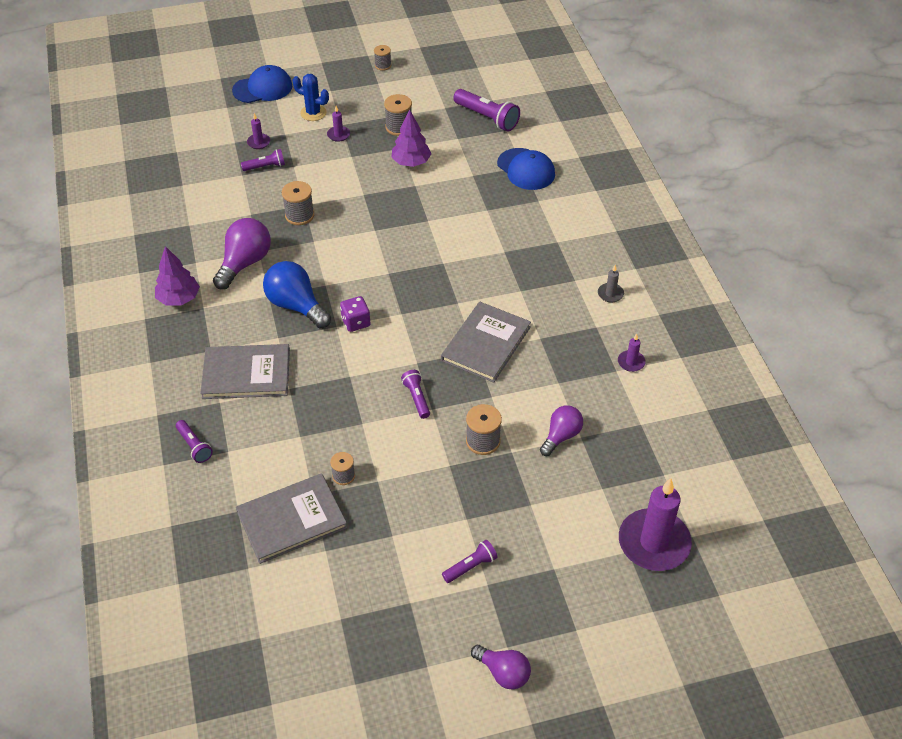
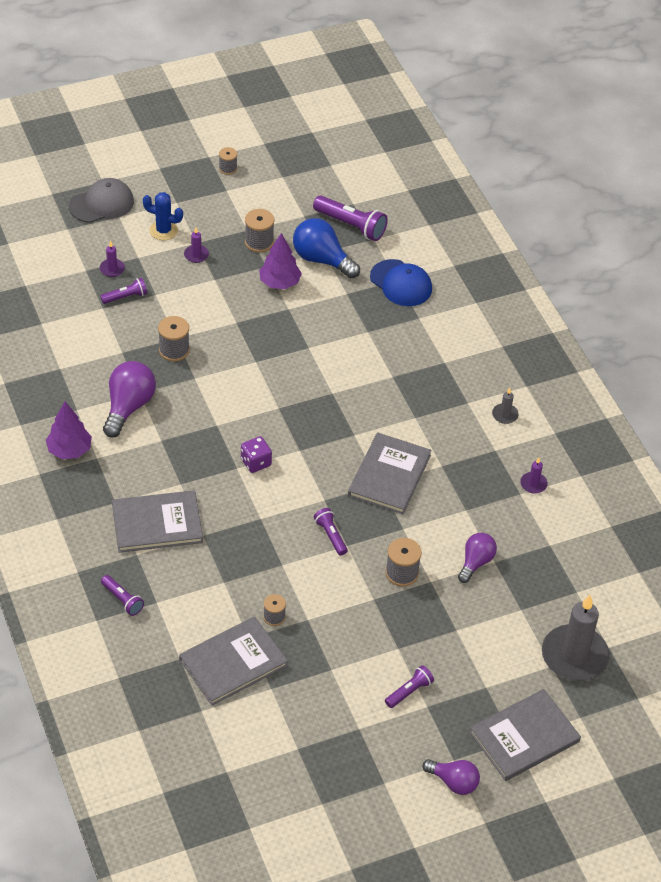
camera: 10 degrees left, 0 degrees up
(263, 88) = (102, 204): blue cap -> grey cap
(296, 305) = (191, 449): blue light bulb -> blue light bulb (322, 260)
(588, 628) = (524, 737): none -> grey book
(654, 543) = (574, 656): purple candle -> grey candle

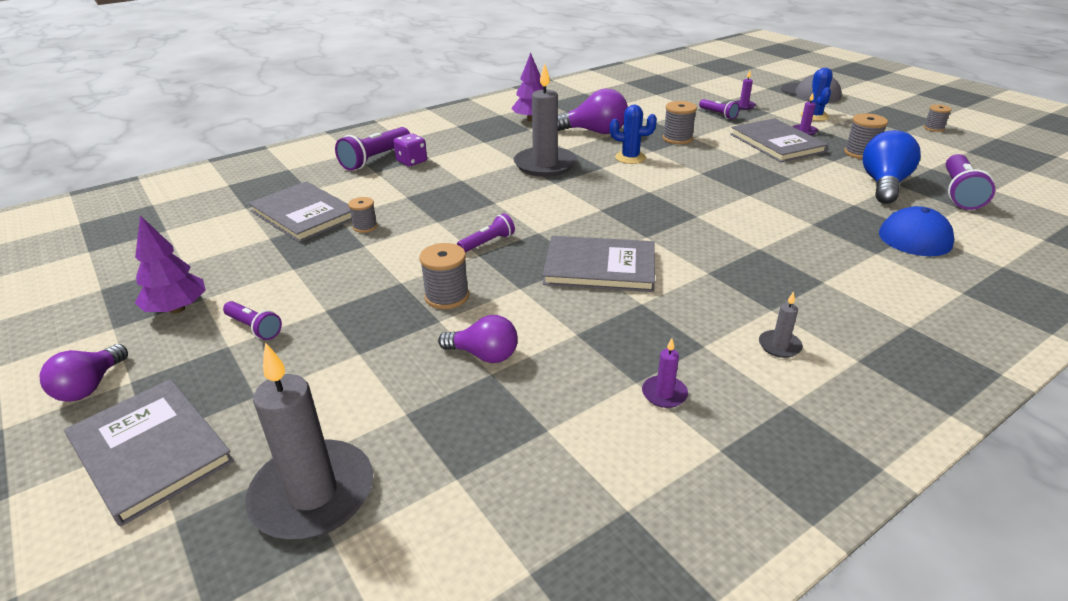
camera: 80 degrees right, 15 degrees down
(122, 600) = (376, 159): purple flashlight -> purple flashlight, size x1.73
(157, 524) = (467, 160): grey book -> grey book (776, 143)
(194, 465) = (545, 165): none -> grey candle
(204, 399) = (630, 158): none -> blue cactus
(256, 462) = (567, 190): purple dice -> purple dice (411, 161)
(279, 282) = (820, 169): purple tree -> purple tree (177, 309)

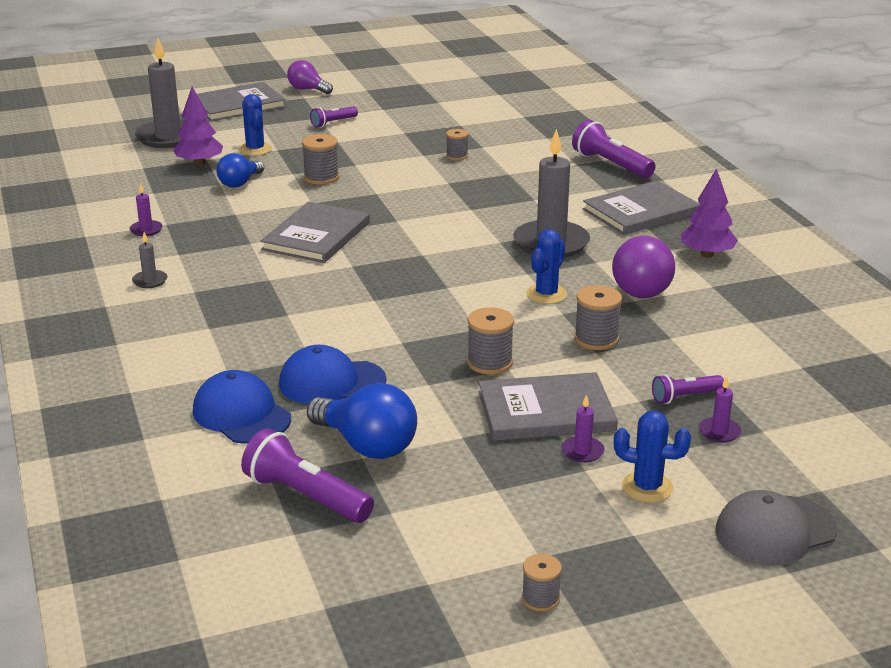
camera: 105 degrees right, 5 degrees down
(177, 309) = (375, 103): purple tree -> purple tree (199, 163)
(304, 214) = (496, 135): grey book -> grey book (640, 211)
(361, 373) = (255, 149): none -> blue cactus
(411, 161) = (595, 180): purple dice -> none
(484, 355) = (240, 183): purple light bulb -> blue light bulb
(487, 242) = (393, 198): purple flashlight -> none
(831, 209) = (331, 382): none -> blue cap
(860, 153) = (474, 470): grey spool -> grey spool (489, 363)

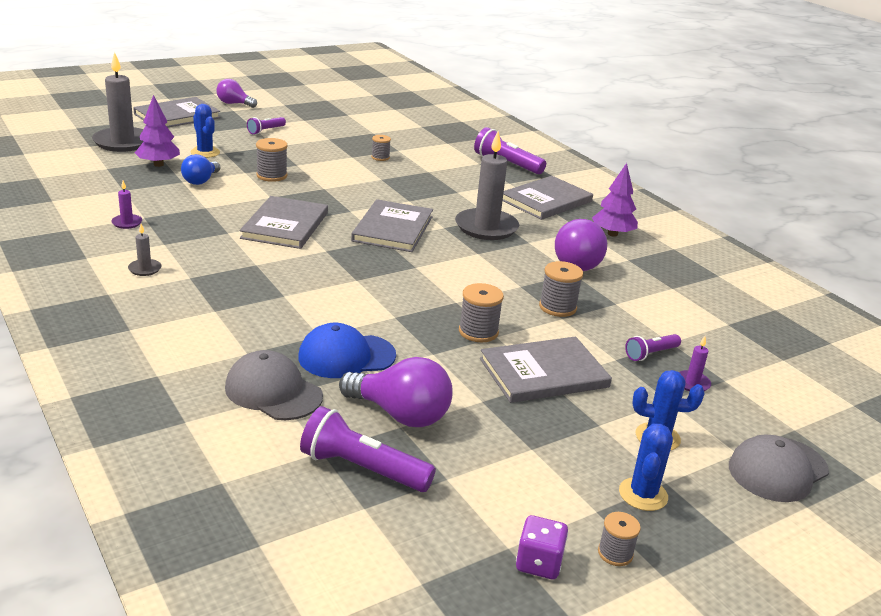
camera: 15 degrees left, 0 degrees up
(241, 414) = (273, 392): blue cap -> grey cap
(367, 445) = (400, 414): blue light bulb -> purple light bulb
(438, 242) = (393, 229): none -> grey book
(453, 600) = (538, 563): none -> purple dice
(546, 294) = (501, 270): blue cactus -> blue cactus (643, 494)
(582, 451) = (590, 408): purple candle -> none

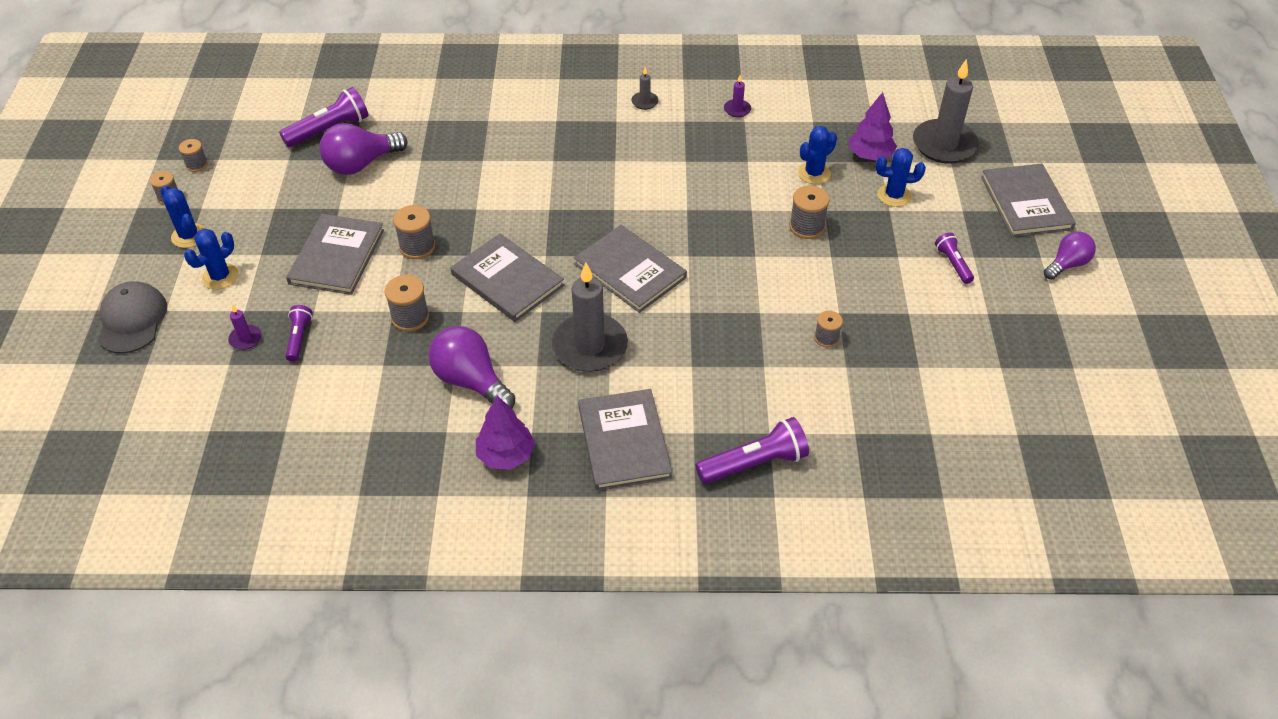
camera: 125 degrees right, 20 degrees up
(201, 181) = (814, 173): blue light bulb -> blue cactus
(273, 392) = (434, 118): grey cap -> none
(285, 225) = (680, 199): grey book -> grey book (507, 280)
(346, 356) = (445, 164): blue cap -> none
(538, 563) = (197, 165): purple dice -> grey spool

